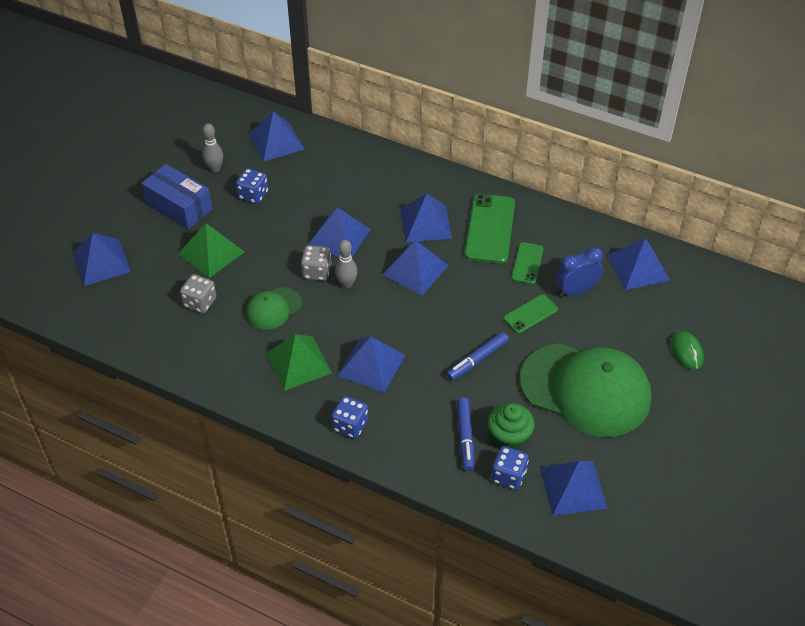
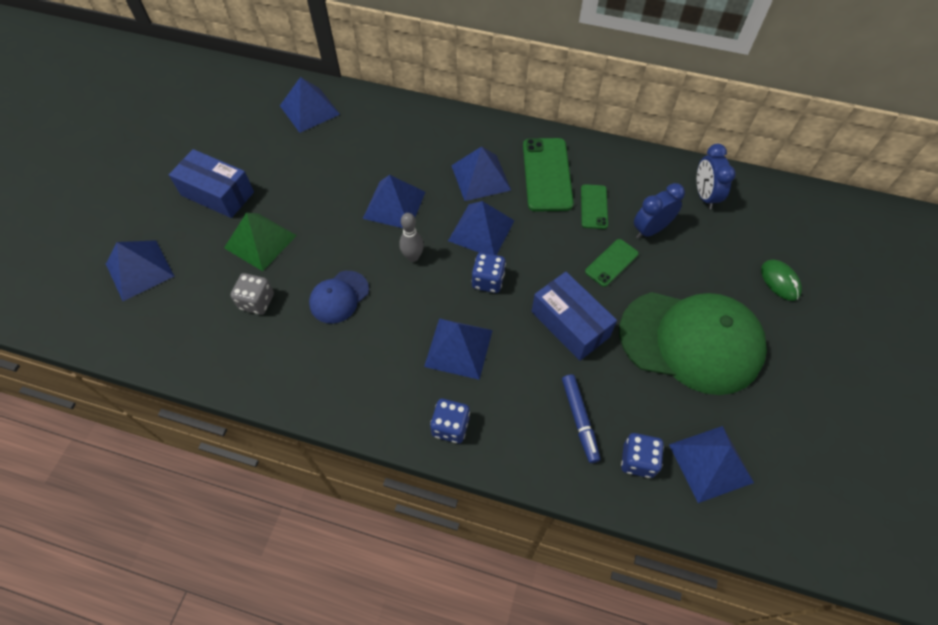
camera: 10 degrees left, 10 degrees up
(215, 168) = (250, 147): grey bowling pin -> none
(253, 195) = (295, 170): blue dice -> blue dice (488, 281)
(273, 308) = (339, 297): green cap -> blue cap
(298, 363) = (378, 358): green pyramid -> none
(317, 272) = (378, 247): grey dice -> none
(477, 360) = (570, 324): blue marker -> blue box
(509, 438) = (626, 412): green cupcake -> none
(638, 267) = (704, 196): blue pyramid -> blue clock

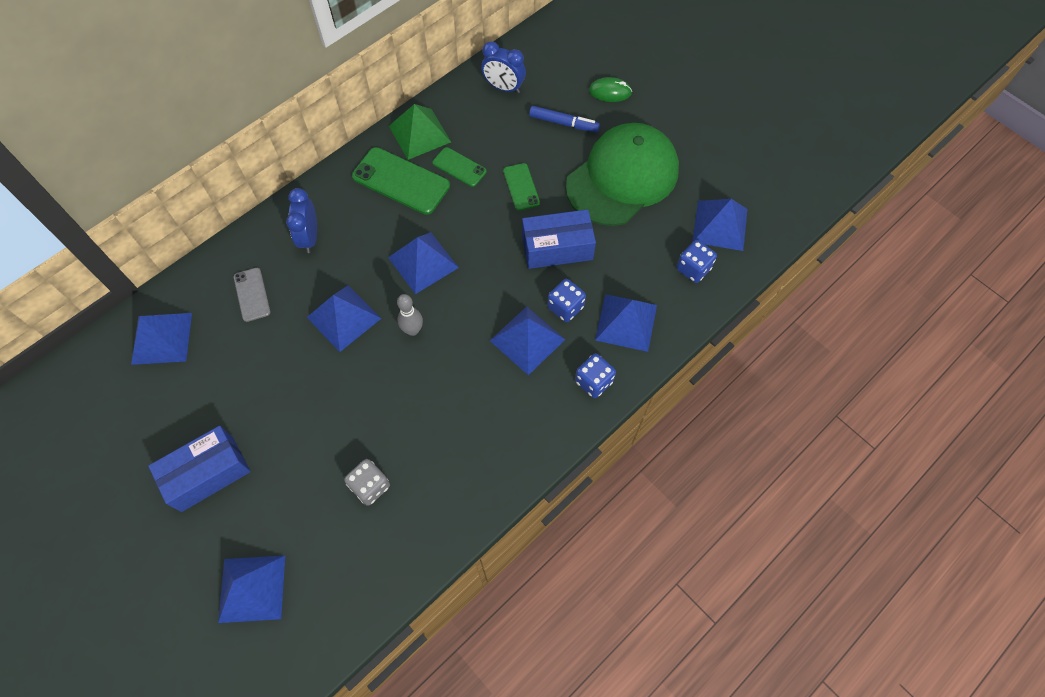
camera: 60 degrees left, 5 degrees up
(260, 241) = (300, 455): green pyramid -> green pyramid (419, 134)
(339, 297) = (414, 411): blue cap -> none
(377, 139) = (252, 294): none -> grey phone
(480, 177) = (365, 232): blue pyramid -> blue pyramid (626, 322)
(488, 281) = (477, 284): blue dice -> blue dice (565, 307)
(579, 420) = (641, 288): blue marker -> blue marker (564, 123)
(650, 230) = (509, 142): blue clock -> blue clock (310, 237)

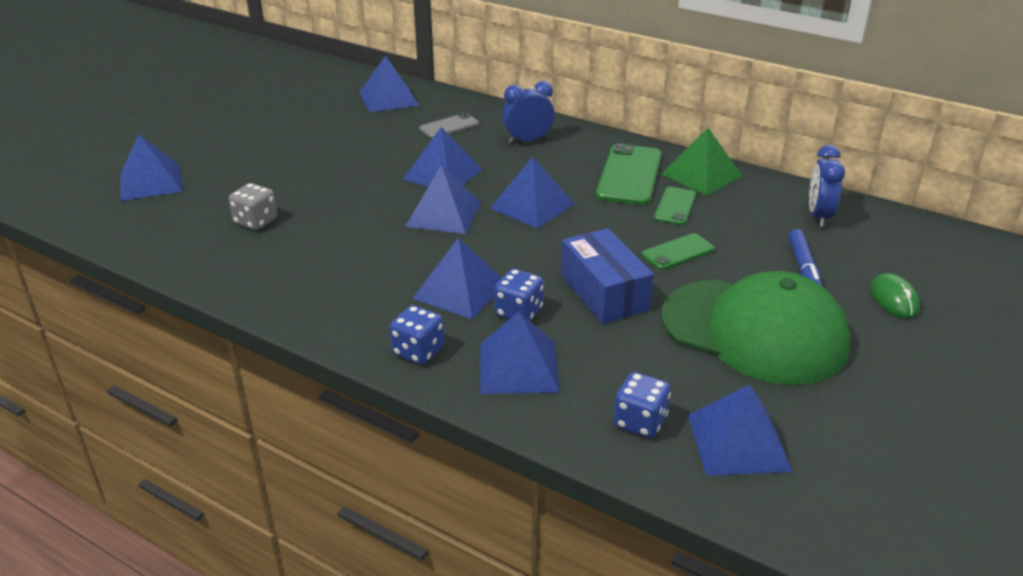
camera: 75 degrees right, 30 degrees down
(207, 473) = (261, 142): blue box -> none
(413, 330) = (443, 214): grey bowling pin -> blue pyramid

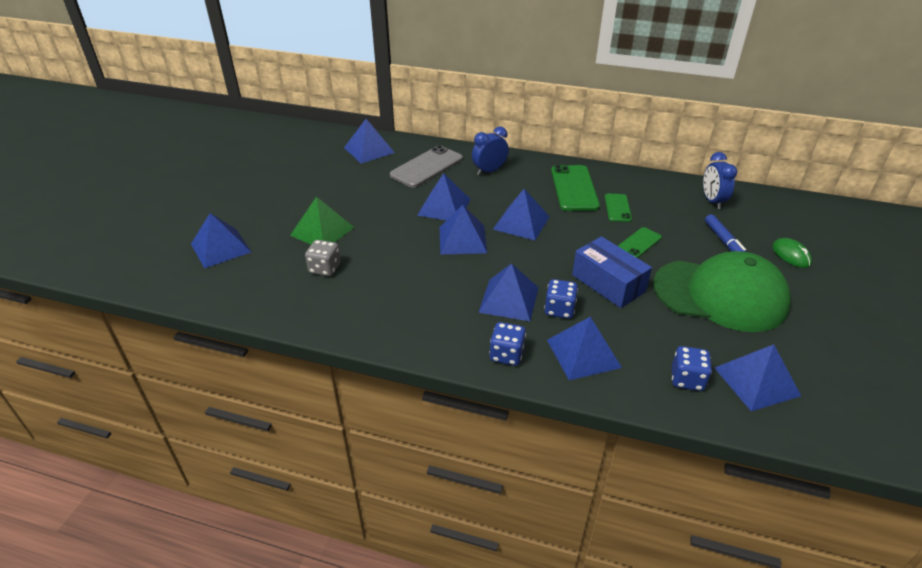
camera: 15 degrees left, 5 degrees up
(449, 126) = (427, 167): grey phone -> grey phone, size x1.76
(701, 175) = (621, 181): green pyramid -> green pyramid (322, 231)

